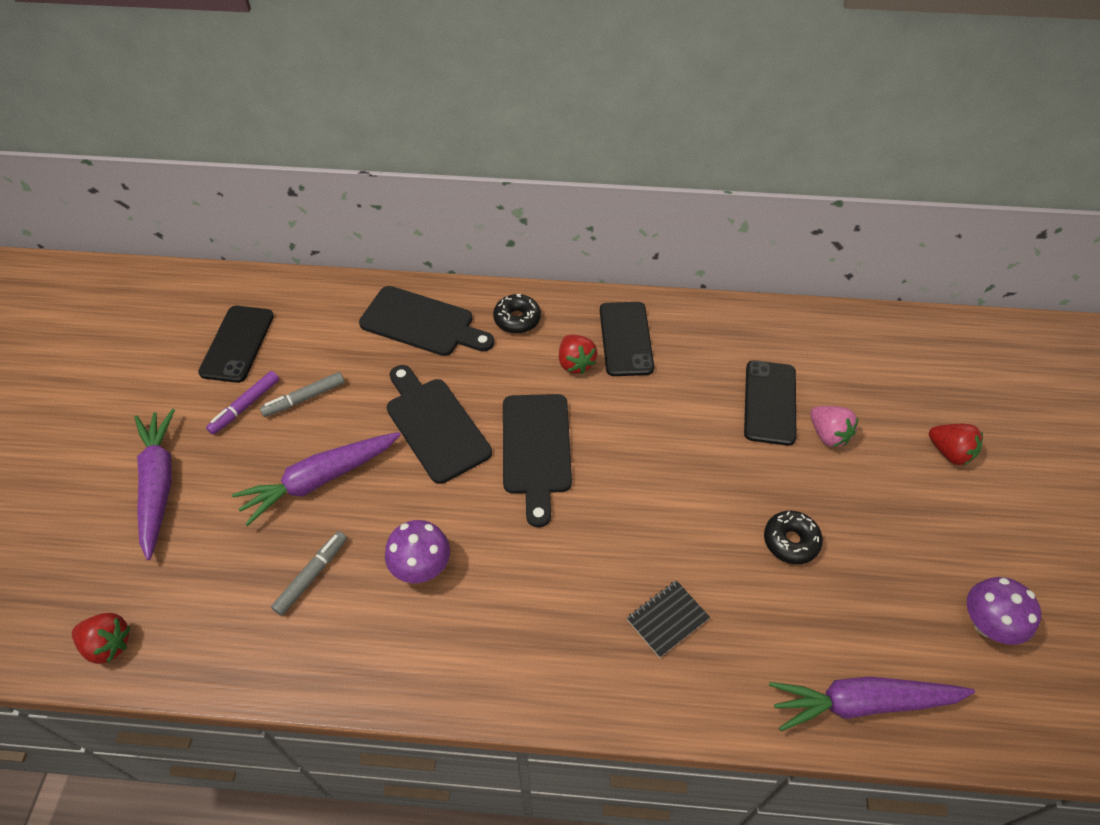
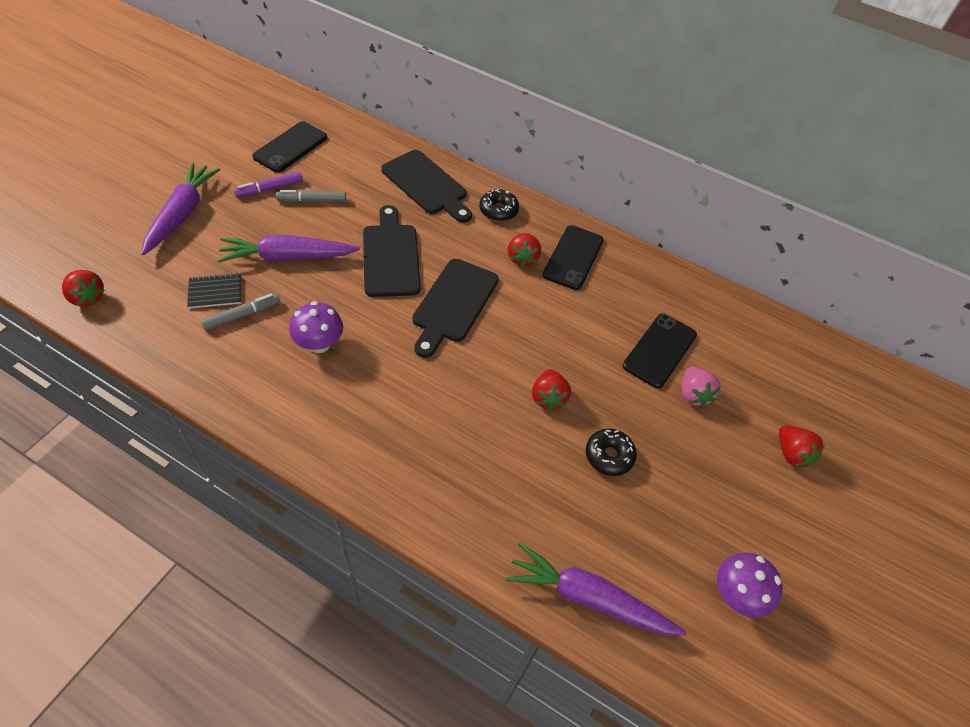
camera: 20 degrees right, 0 degrees up
(667, 619) = (474, 463): black notebook -> black notebook (215, 292)
(695, 508) = (548, 397): none -> red strawberry

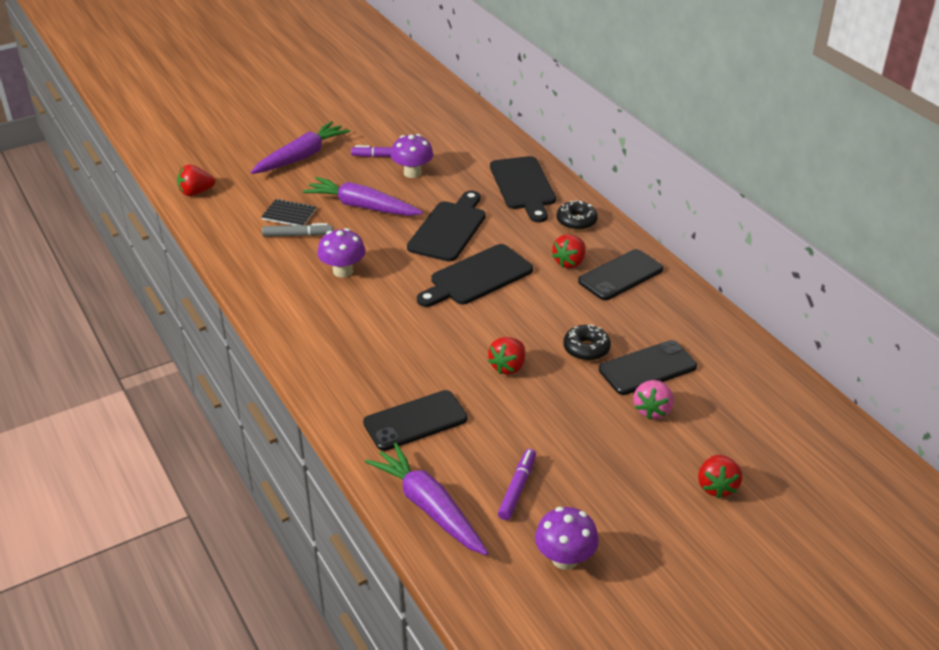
camera: 35 degrees right, 15 degrees down
(87, 297) = (196, 192): red strawberry -> red strawberry turned 90 degrees clockwise
(290, 147) = (423, 131): black phone -> black phone (415, 421)
(312, 200) = (412, 173): grey marker -> purple mushroom
(609, 456) = (529, 424): black donut -> black donut (586, 349)
(647, 535) = (517, 488): none -> purple marker

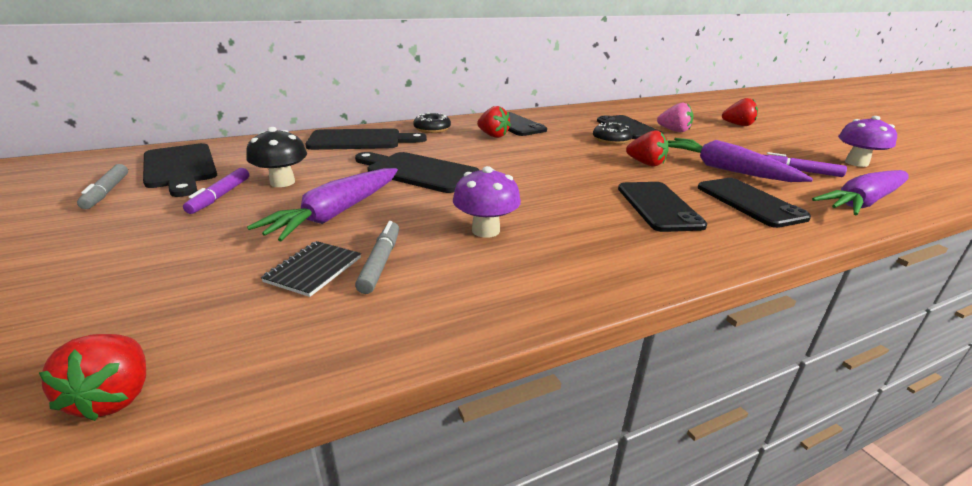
camera: 85 degrees left, 10 degrees down
(301, 157) = (136, 256): purple carrot -> purple carrot (726, 169)
(383, 116) = (107, 192): none -> grey marker
(397, 360) = (658, 206): none -> black phone
(412, 173) = (282, 182): purple mushroom -> black mushroom
(477, 277) = (510, 166): black cutting board -> black cutting board (180, 168)

